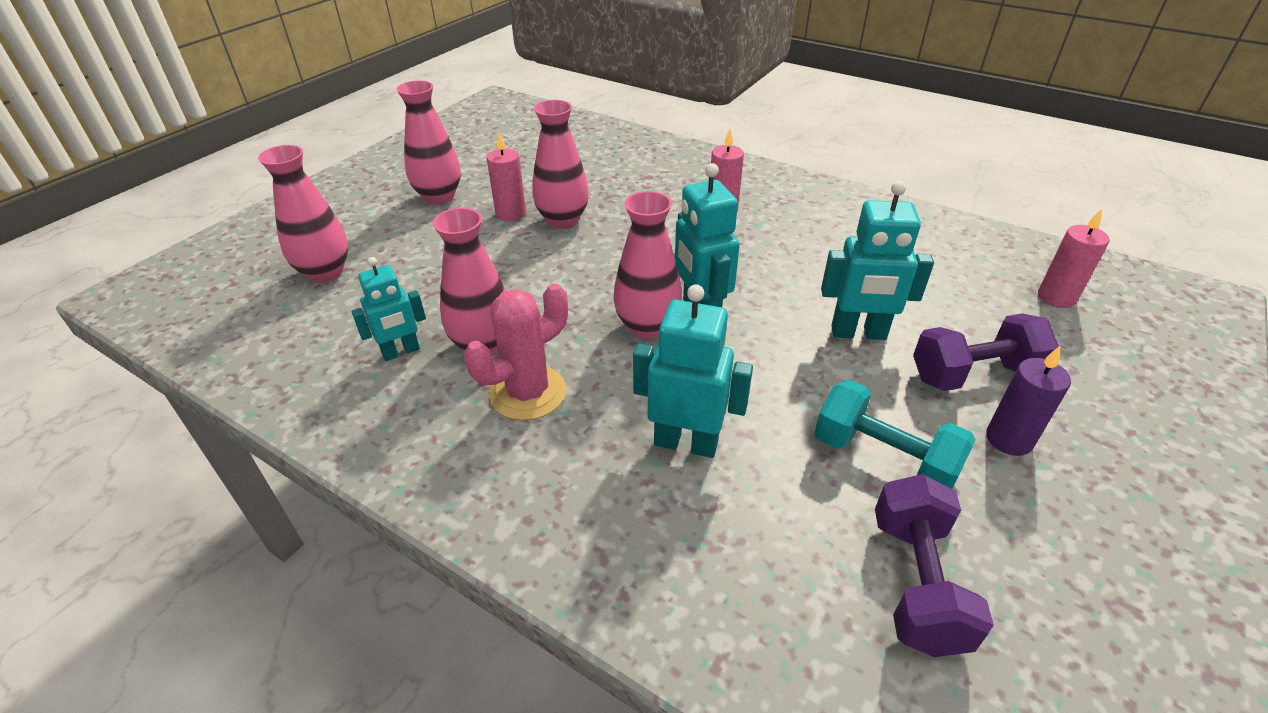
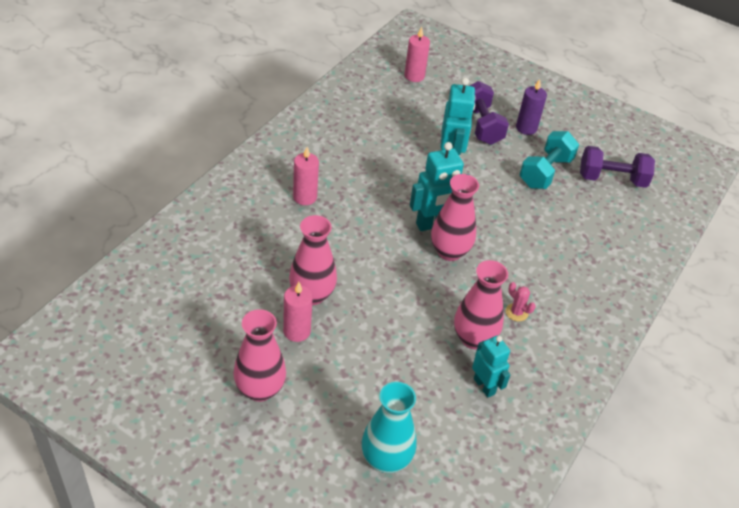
camera: 95 degrees left, 5 degrees up
(325, 272) = (386, 459): pink vase -> turquoise vase
(528, 393) = (516, 312): pink cactus -> pink cactus, size x0.47
(686, 443) = (546, 243): turquoise robot -> none

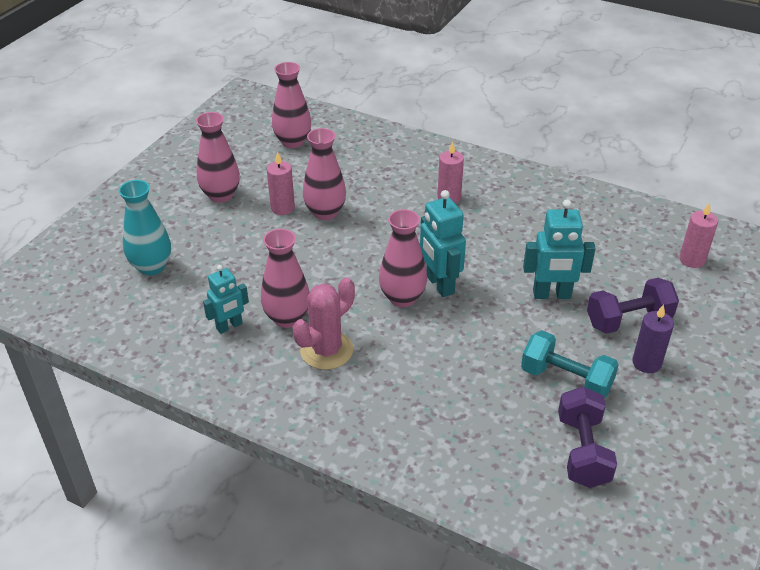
camera: 90 degrees right, 5 degrees down
(165, 313) = (293, 142): none -> pink vase
(516, 312) = (326, 350): pink cactus -> pink cactus, size x2.11

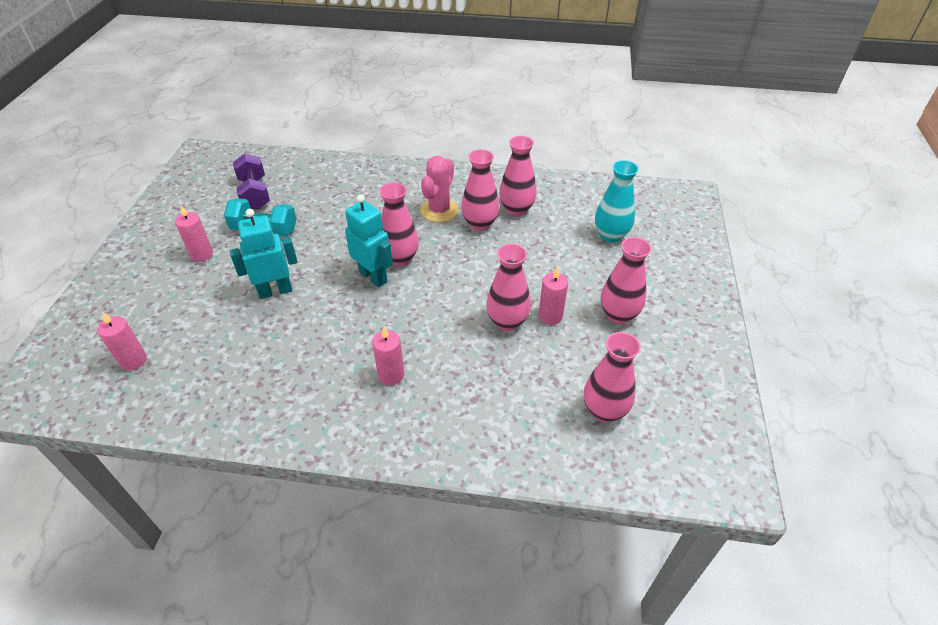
camera: 160 degrees right, 5 degrees up
(229, 326) = (516, 209): turquoise robot -> pink vase
(628, 320) = (210, 284): purple dumbbell -> none
(646, 363) = (201, 254): purple candle -> pink candle

